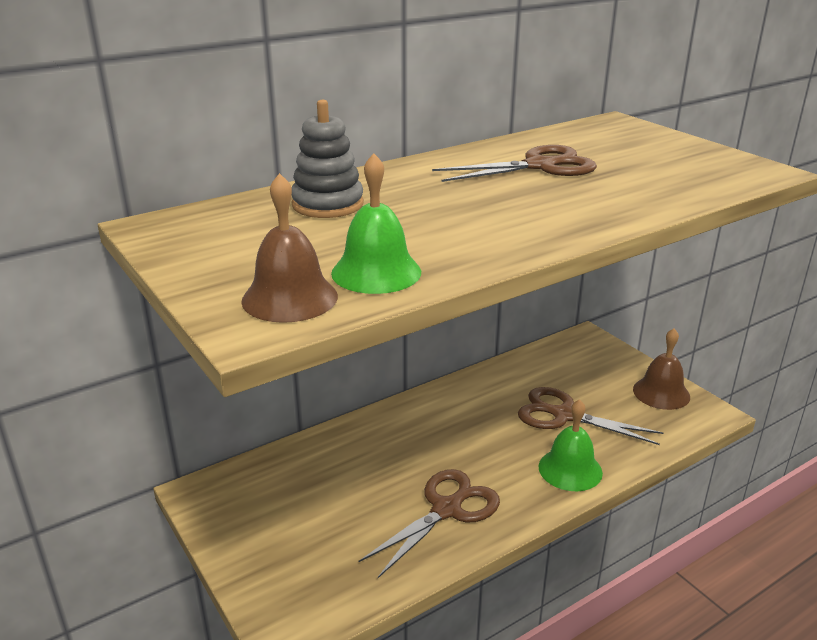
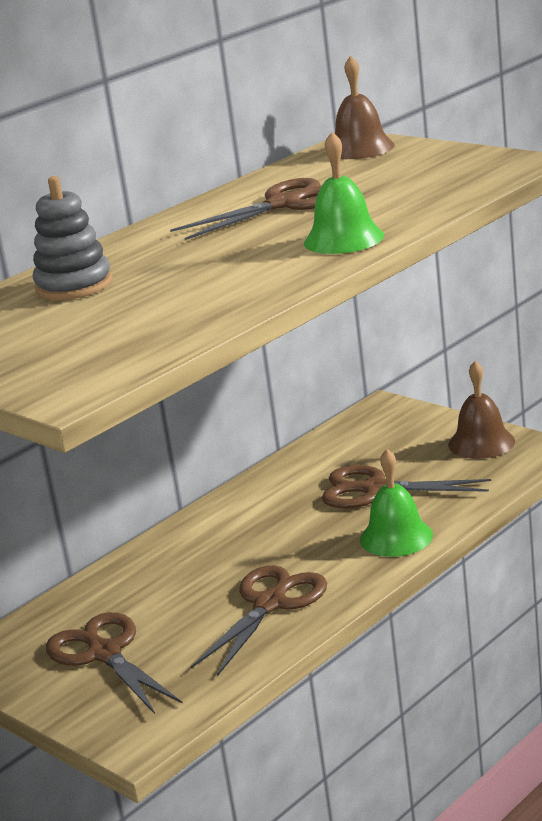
camera: 10 degrees left, 5 degrees down
(290, 298) = (86, 366): brown bell -> brown bell (360, 148)
(296, 520) = (105, 653): none -> brown scissors
(376, 272) = (158, 330): green bell -> green bell (344, 239)

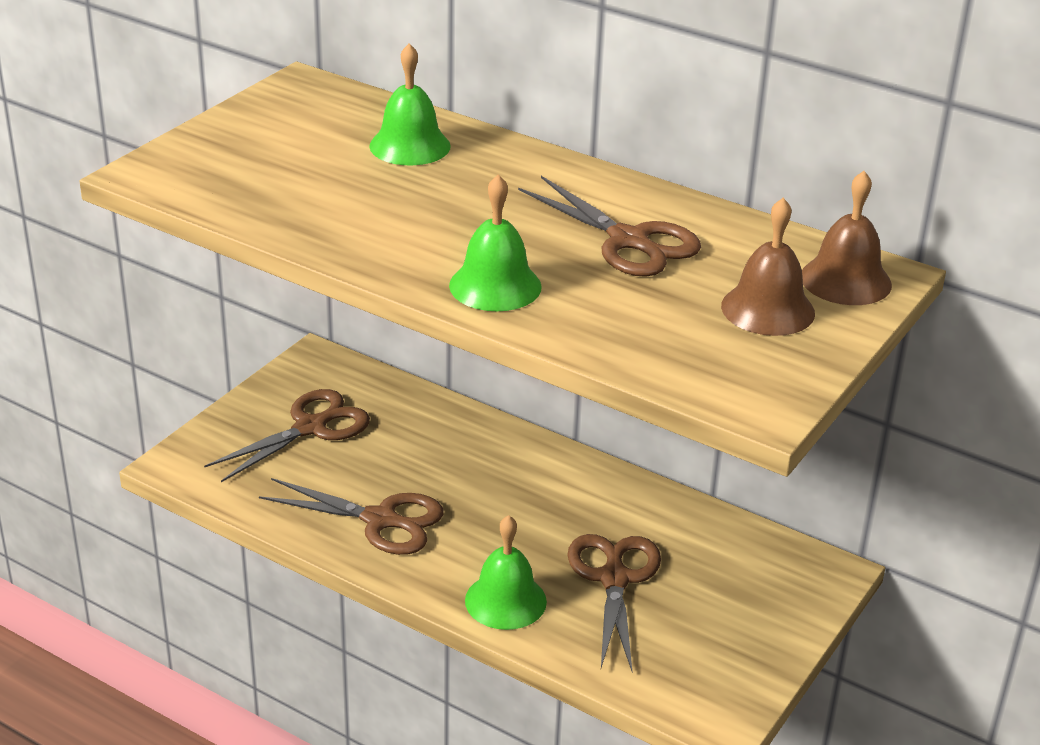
camera: 75 degrees right, 10 degrees up
(74, 286) = (410, 146): grey stacking toy -> green bell
(481, 443) = (735, 664): brown bell -> brown bell (768, 309)

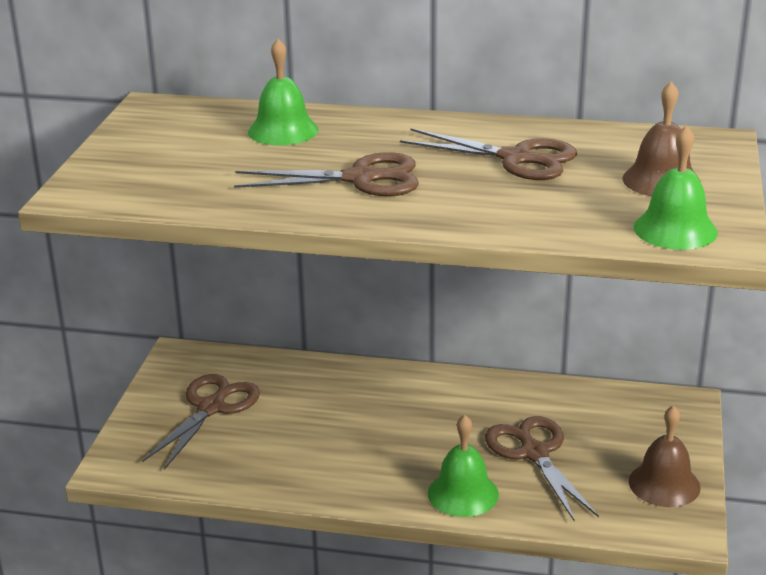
camera: 20 degrees left, 5 degrees down
(380, 520) = (319, 462): brown scissors -> brown scissors (360, 179)
(495, 286) = (445, 210): green bell -> green bell (675, 229)
(845, 280) = (696, 150): brown bell -> brown bell (664, 484)

